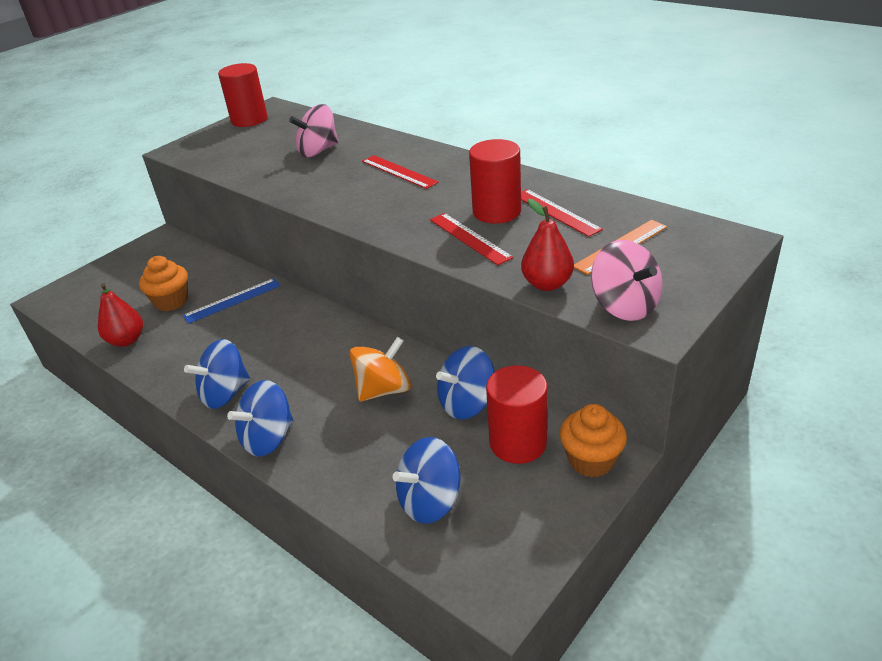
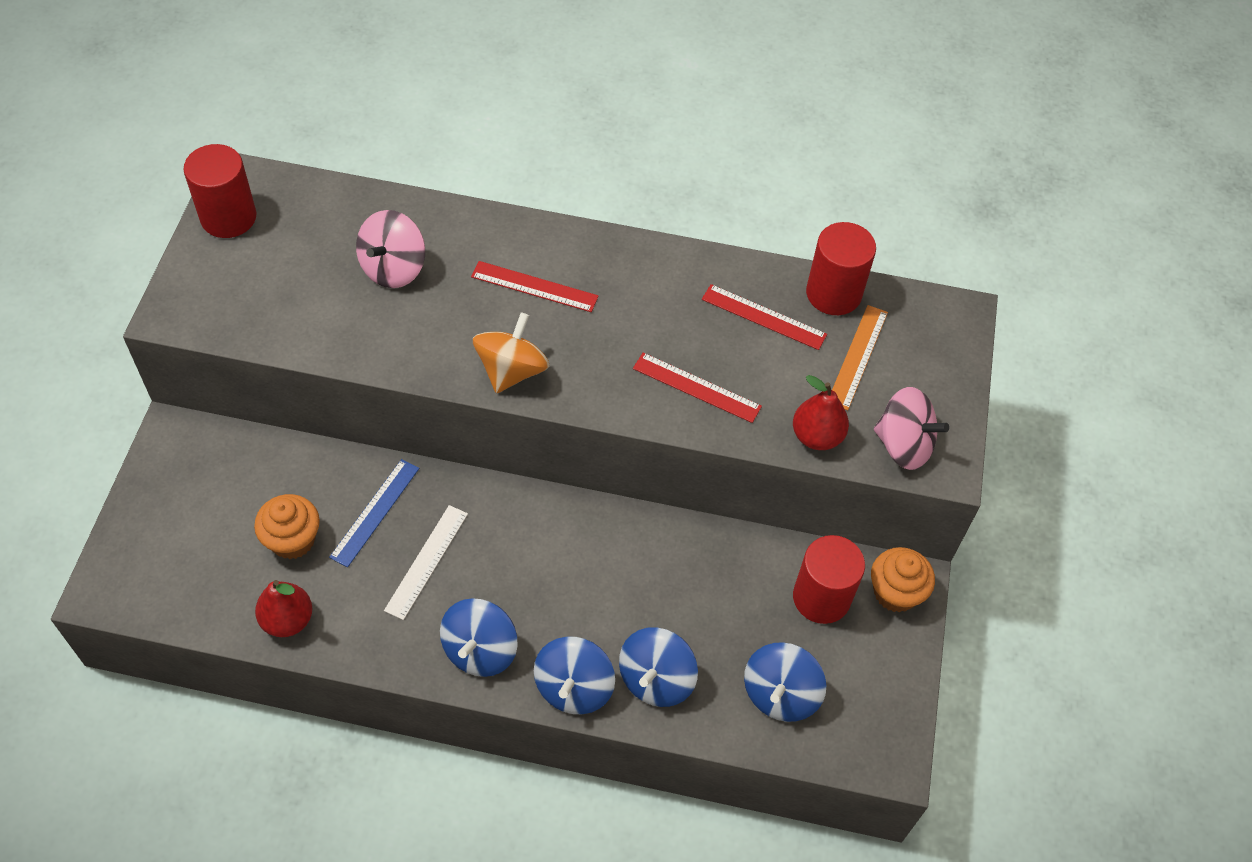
camera: 35 degrees left, 20 degrees up
(239, 334) = (426, 561): none -> white ruler
(383, 390) = (651, 581): orange spinning top -> orange spinning top (511, 370)
(467, 403) = (746, 567): blue spinning top -> blue spinning top (656, 679)
(496, 212) = (699, 333): red cylinder -> red cylinder (833, 293)

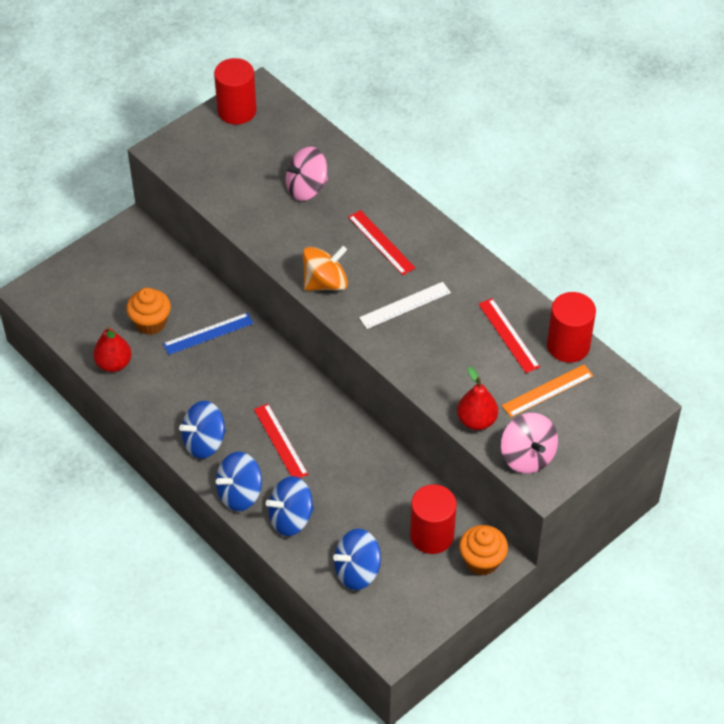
camera: 40 degrees right, 5 degrees down
(426, 561) = (214, 377): white ruler -> white ruler (405, 305)
(696, 387) = (427, 352): red ruler -> red ruler (280, 441)

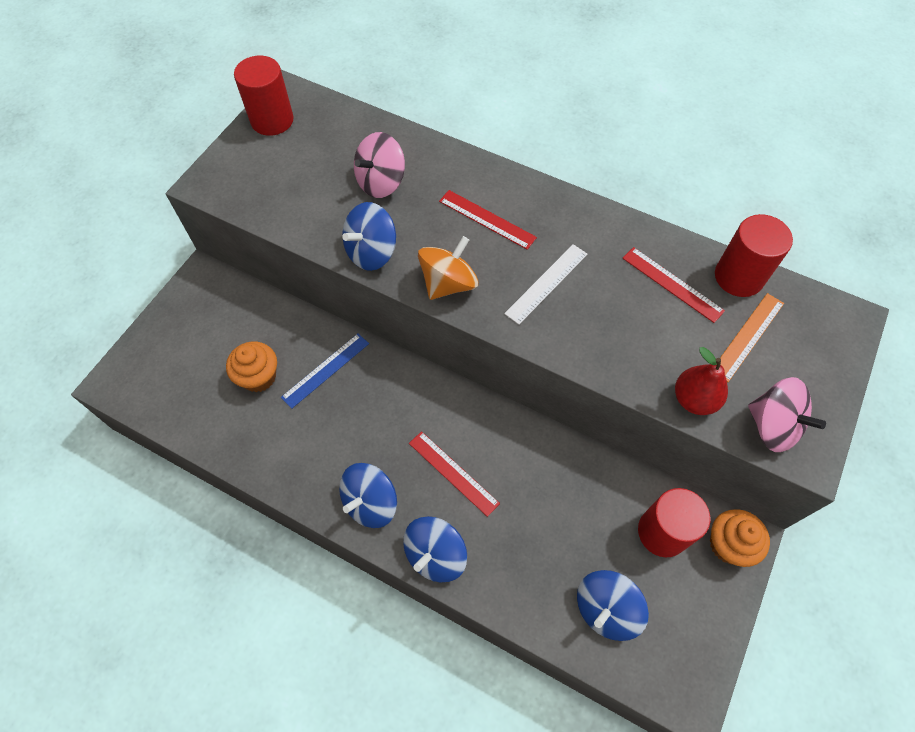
camera: 20 degrees left, 10 degrees up
(114, 364) = (234, 439): red pear -> none
(291, 518) = (504, 566): blue spinning top -> blue spinning top (371, 252)

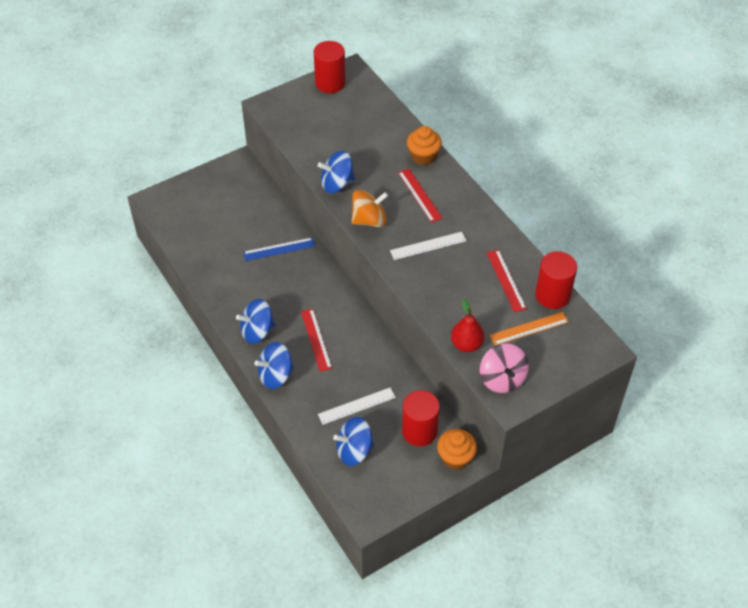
camera: 30 degrees right, 10 degrees down
(259, 377) = (237, 235): orange cupcake -> orange cupcake (423, 156)
(381, 182) = (370, 147): pink spinning top -> none
(565, 540) = (356, 406): none -> white ruler

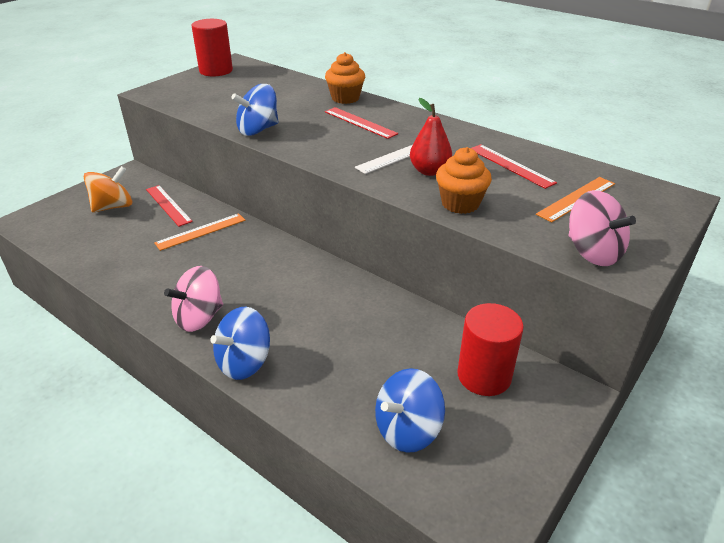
camera: 20 degrees left, 15 degrees down
(257, 331) = (199, 318): blue spinning top -> pink spinning top
(279, 249) = (201, 231): blue ruler -> orange ruler
(316, 339) = (285, 307): red ruler -> red ruler (168, 205)
(356, 406) = (379, 369): white ruler -> none
(369, 220) = (313, 149): orange spinning top -> orange spinning top (113, 207)
(455, 458) = (555, 395): orange cupcake -> orange cupcake (460, 203)
(466, 344) = (516, 229): red pear -> red pear (429, 171)
(552, 295) = (574, 167): red cylinder -> none

